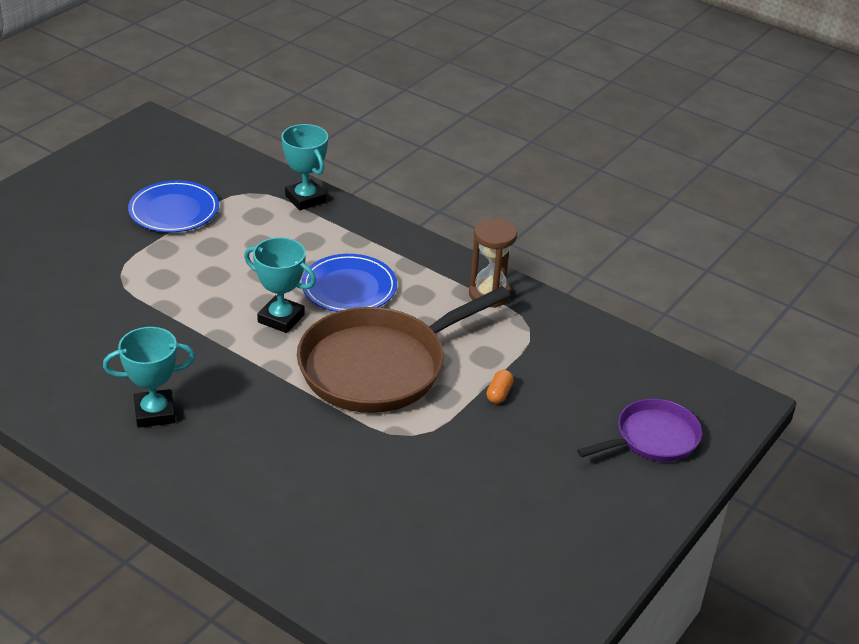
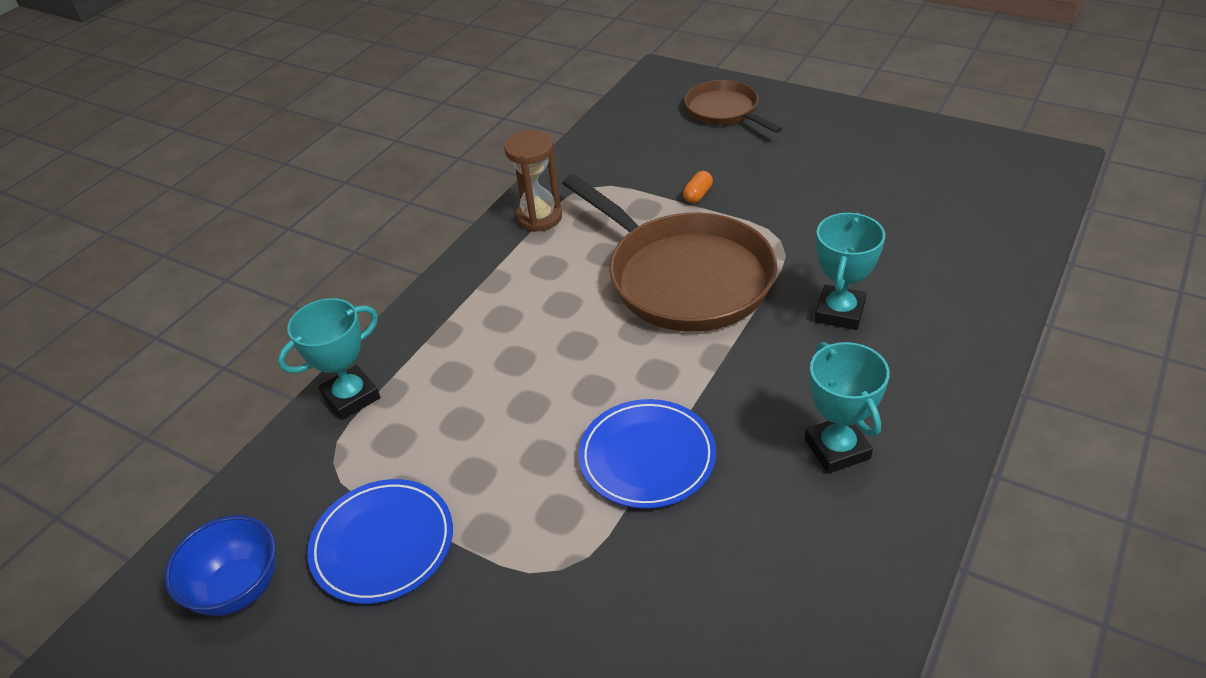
camera: 90 degrees left, 5 degrees up
(169, 163) = (238, 588): none -> blue bowl
(281, 318) = (620, 370): turquoise trophy -> turquoise trophy (839, 312)
(349, 288) = (546, 322): blue plate -> blue plate (647, 457)
(499, 393) = (697, 195): orange capsule -> orange capsule turned 75 degrees counterclockwise
(652, 438) = (724, 111): purple pan -> brown pan

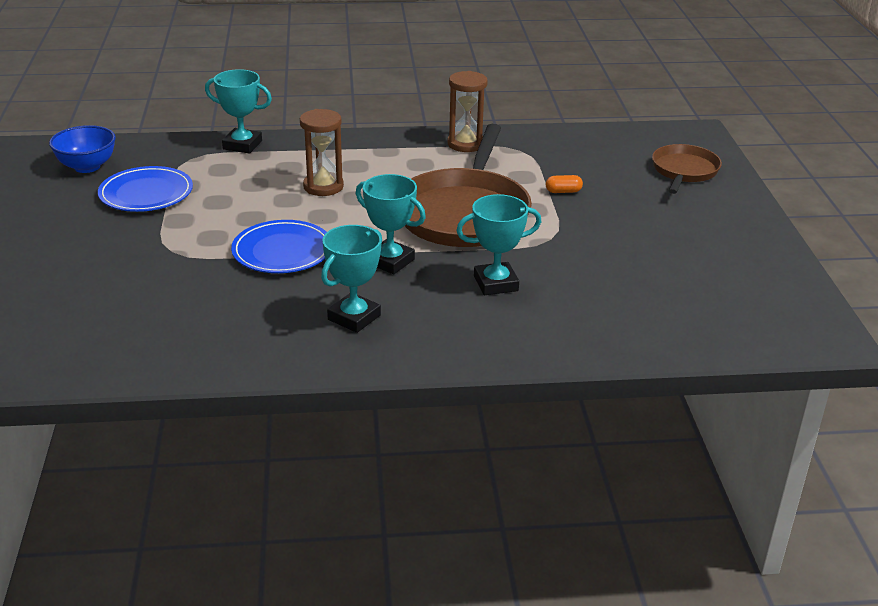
camera: 50 degrees right, 10 degrees down
(527, 363) = (323, 187): none -> brown hourglass
(739, 373) = (390, 261): none -> turquoise trophy

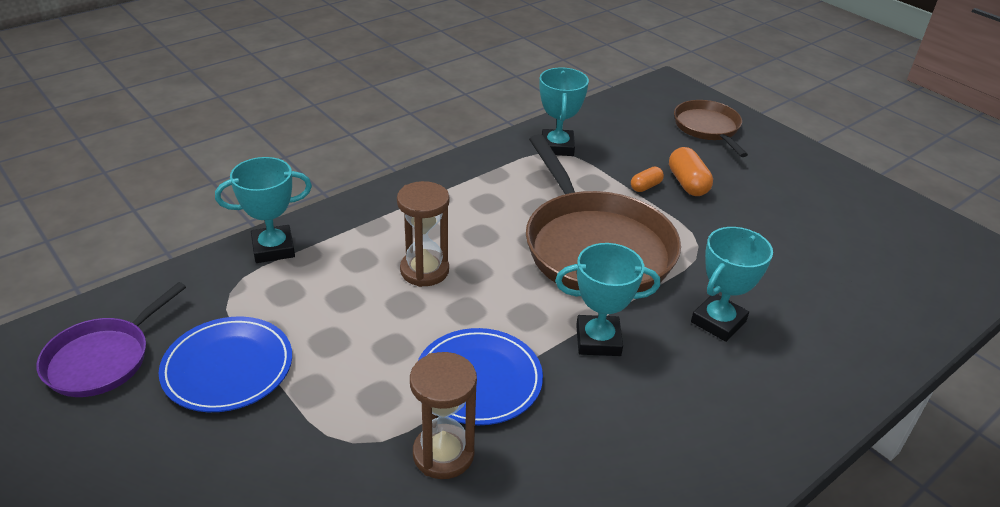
camera: 35 degrees left, 5 degrees up
(87, 167) = (103, 359): blue bowl -> purple pan
(354, 317) = (650, 435): turquoise trophy -> turquoise trophy (557, 147)
(466, 144) = (502, 163): brown hourglass -> brown hourglass (443, 454)
(604, 200) = (687, 183): none -> orange capsule

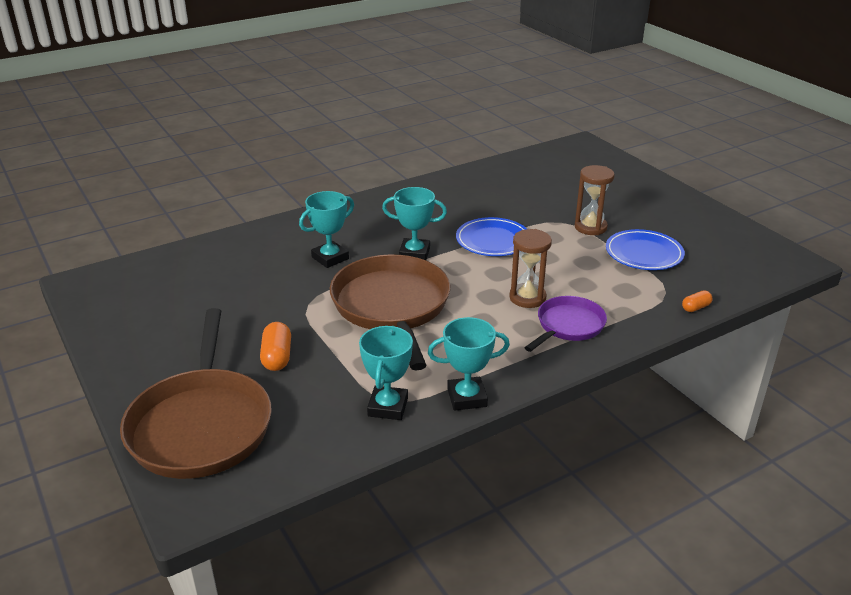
camera: 170 degrees left, 5 degrees down
(103, 359) = (723, 261): purple pan -> purple pan (568, 326)
(273, 248) = (648, 319): turquoise trophy -> turquoise trophy (467, 397)
(443, 454) = (514, 216): brown hourglass -> brown hourglass (590, 227)
(645, 186) = (319, 356): orange capsule -> orange capsule (695, 307)
(708, 128) = (201, 425): brown pan -> brown pan, size x1.82

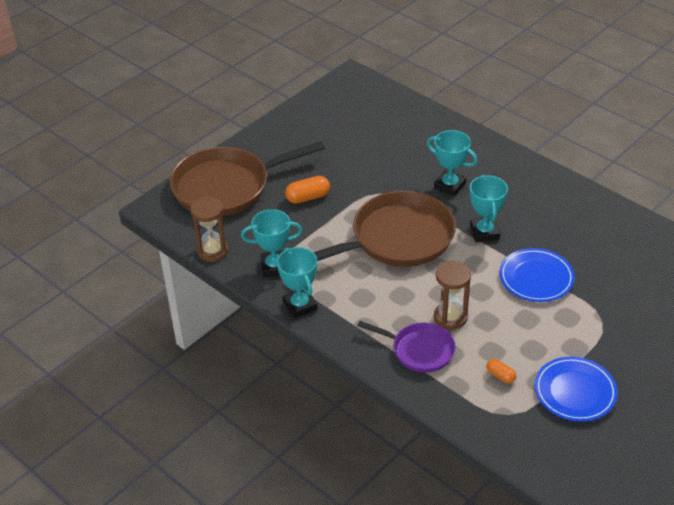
camera: 75 degrees right, 10 degrees up
(590, 227) = (604, 344): brown hourglass -> brown hourglass (212, 251)
(695, 307) = (492, 439): orange capsule -> orange capsule (500, 376)

